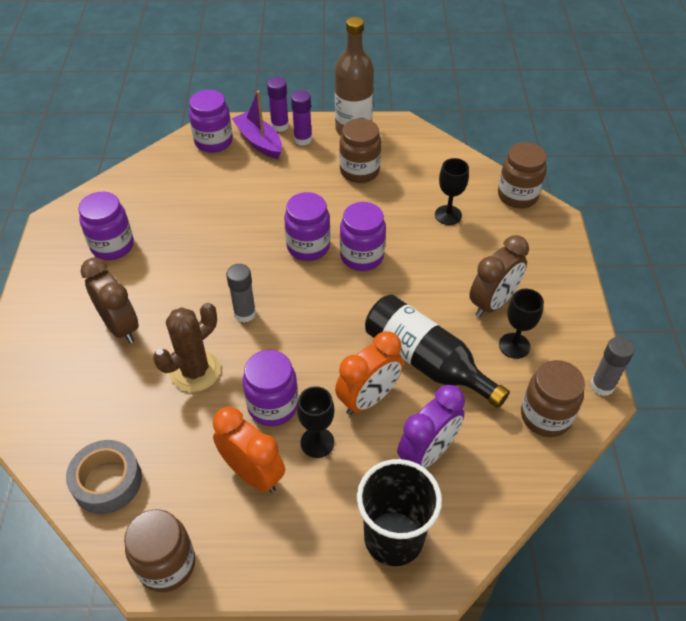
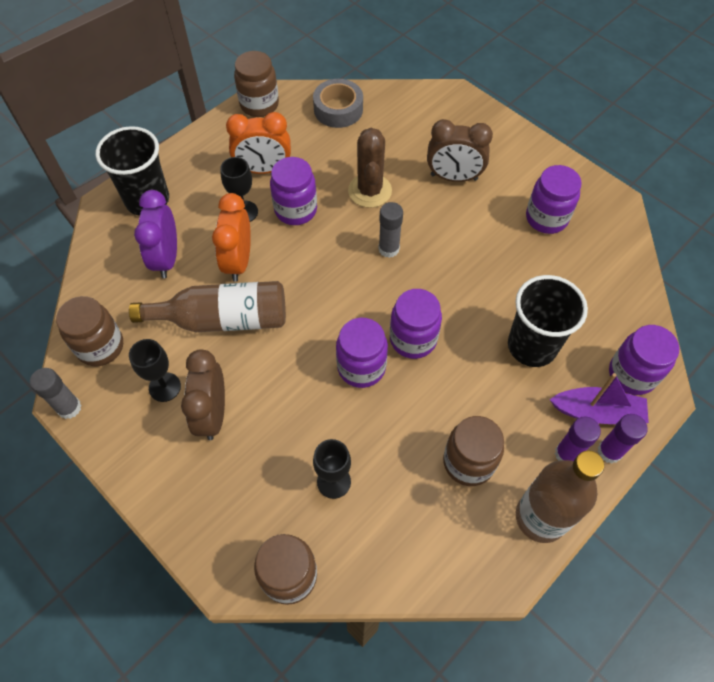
camera: 135 degrees right, 10 degrees up
(243, 191) = (532, 346): none -> black cup
(426, 361) = (223, 319): black bottle -> brown bottle

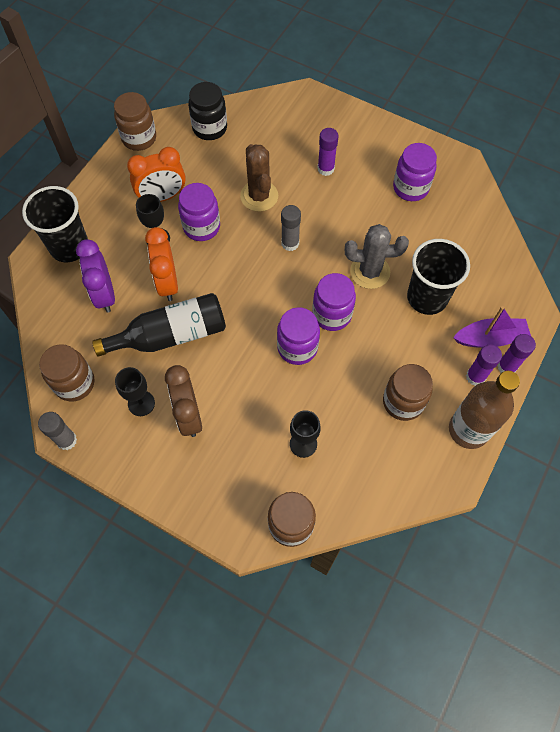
camera: 15 degrees left, 5 degrees up
(223, 319) = (171, 335): brown bottle -> black bottle
(338, 109) = (210, 128): grey tape -> black jar
(454, 177) = (325, 169): brown clock -> purple glue stick
(472, 301) = (370, 272): none -> grey cactus
(632, 374) = (509, 302): purple jar -> none

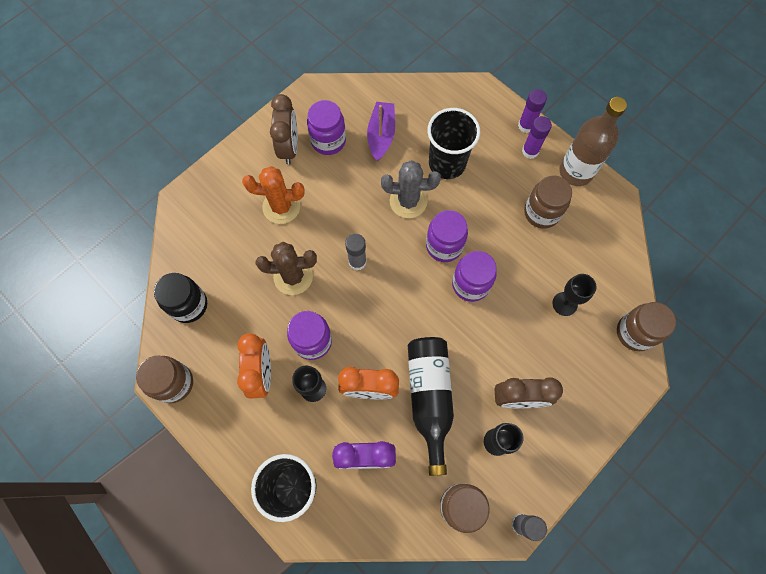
camera: 75 degrees left, 5 degrees up
(325, 169) = (281, 207): purple glue stick -> orange cactus
(370, 272) = (408, 201): grey cactus -> grey cactus turned 75 degrees clockwise
(390, 158) = (289, 147): none -> brown clock
(490, 338) = (497, 129): purple boat -> purple boat (381, 135)

